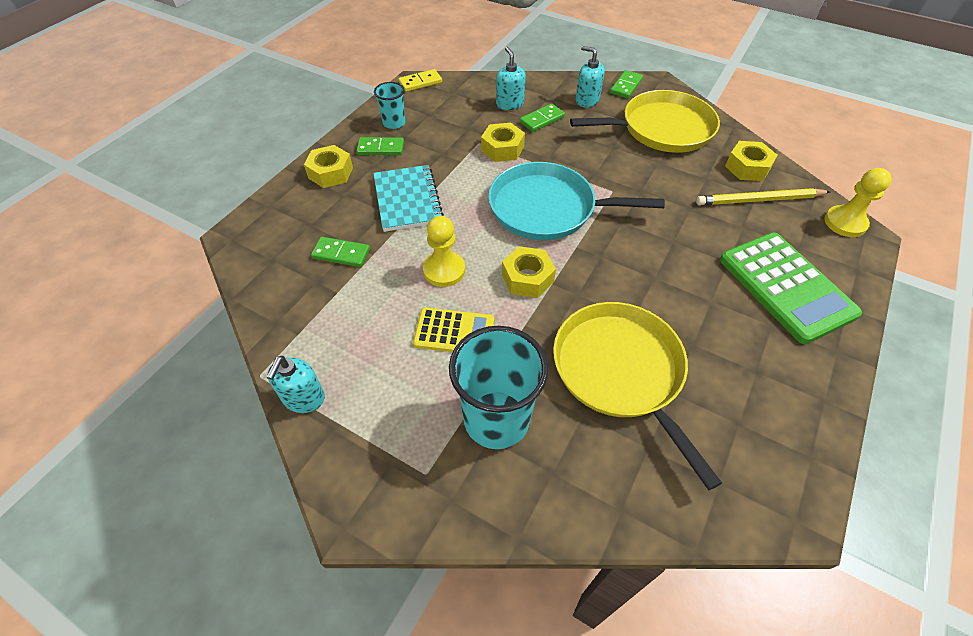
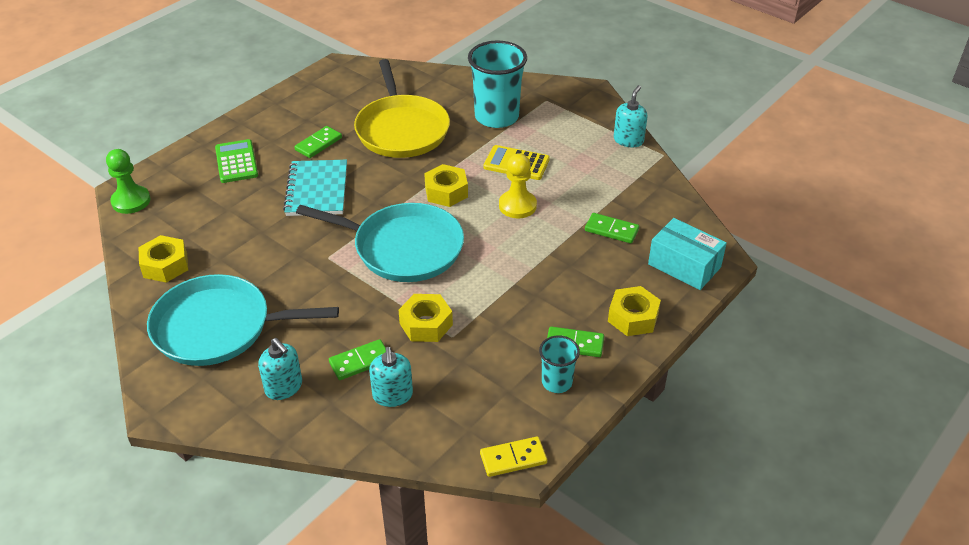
camera: 170 degrees left, 10 degrees down
(273, 224) = (684, 265): none -> turquoise box
(407, 200) = (546, 274): turquoise notebook -> turquoise notebook (317, 190)
(626, 86) = (213, 406): green domino -> green domino (318, 144)
(661, 129) = (218, 327): yellow pan -> turquoise pan
(759, 200) = (188, 230): yellow pencil -> none
(785, 287) = (236, 162): green calculator -> green calculator, size x0.59
(845, 223) = (131, 201): yellow pawn -> green pawn

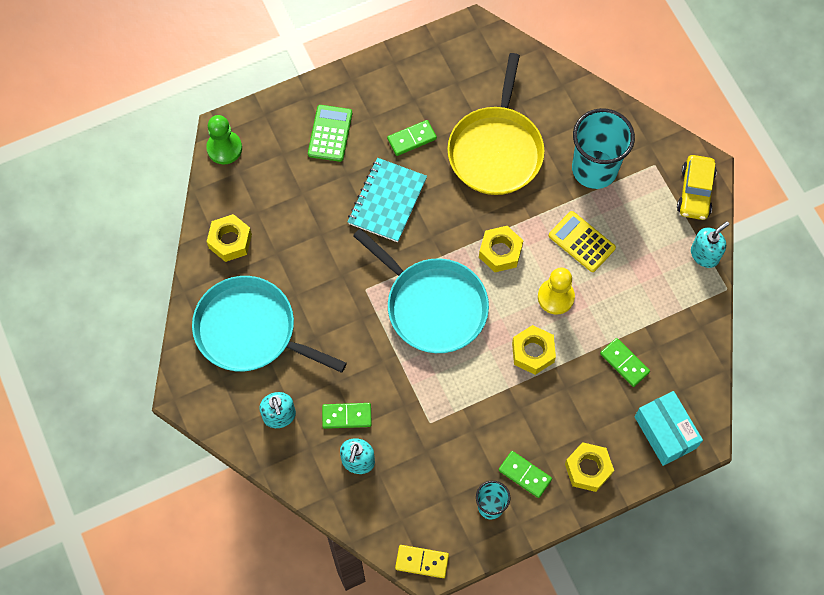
camera: 25 degrees right, 25 degrees up
(426, 324) = (415, 400): yellow nut -> yellow nut (533, 352)
(592, 106) = (695, 192): none -> yellow car

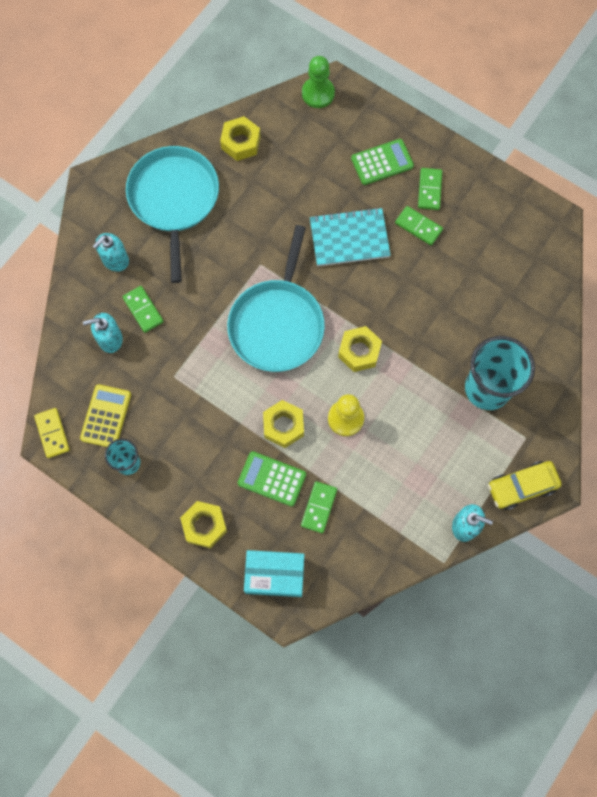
camera: 60 degrees right, 5 degrees up
(496, 150) = (452, 298): yellow pan -> none
(524, 475) = (170, 476): green domino -> green domino (429, 190)
(576, 388) = (272, 479): none -> green calculator
(581, 242) = (411, 413): yellow calculator -> yellow calculator (106, 416)
(665, 432) = (275, 575): turquoise box -> turquoise box turned 60 degrees clockwise

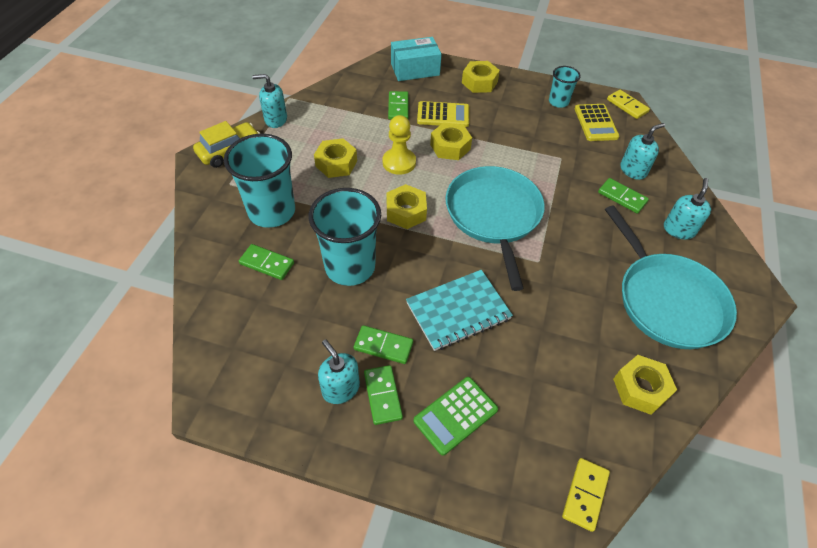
camera: 160 degrees right, 20 degrees down
(272, 479) = (443, 115): green calculator -> yellow calculator
(318, 93) = (585, 494): green pawn -> yellow domino
(411, 435) = (336, 163): none -> yellow nut
(427, 305) = (350, 267): none -> turquoise cup
(459, 203) = (340, 388): none -> turquoise soap dispenser
(499, 329) = (267, 263): none -> green domino

